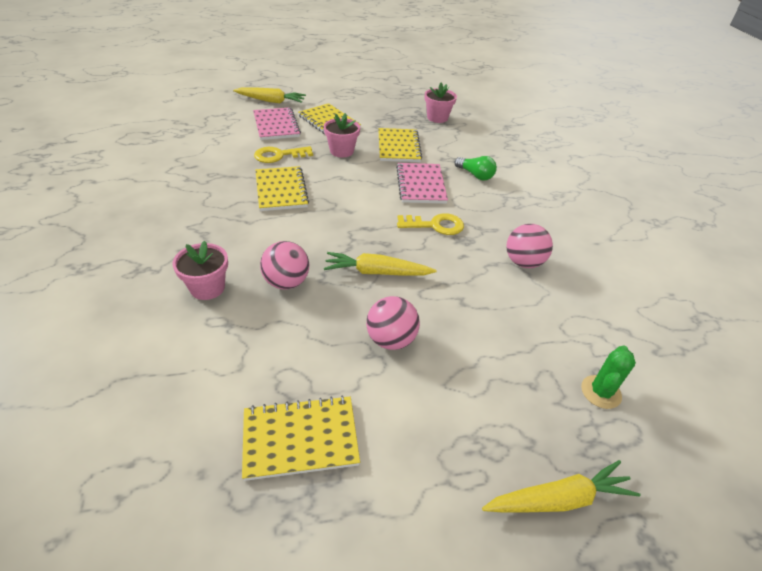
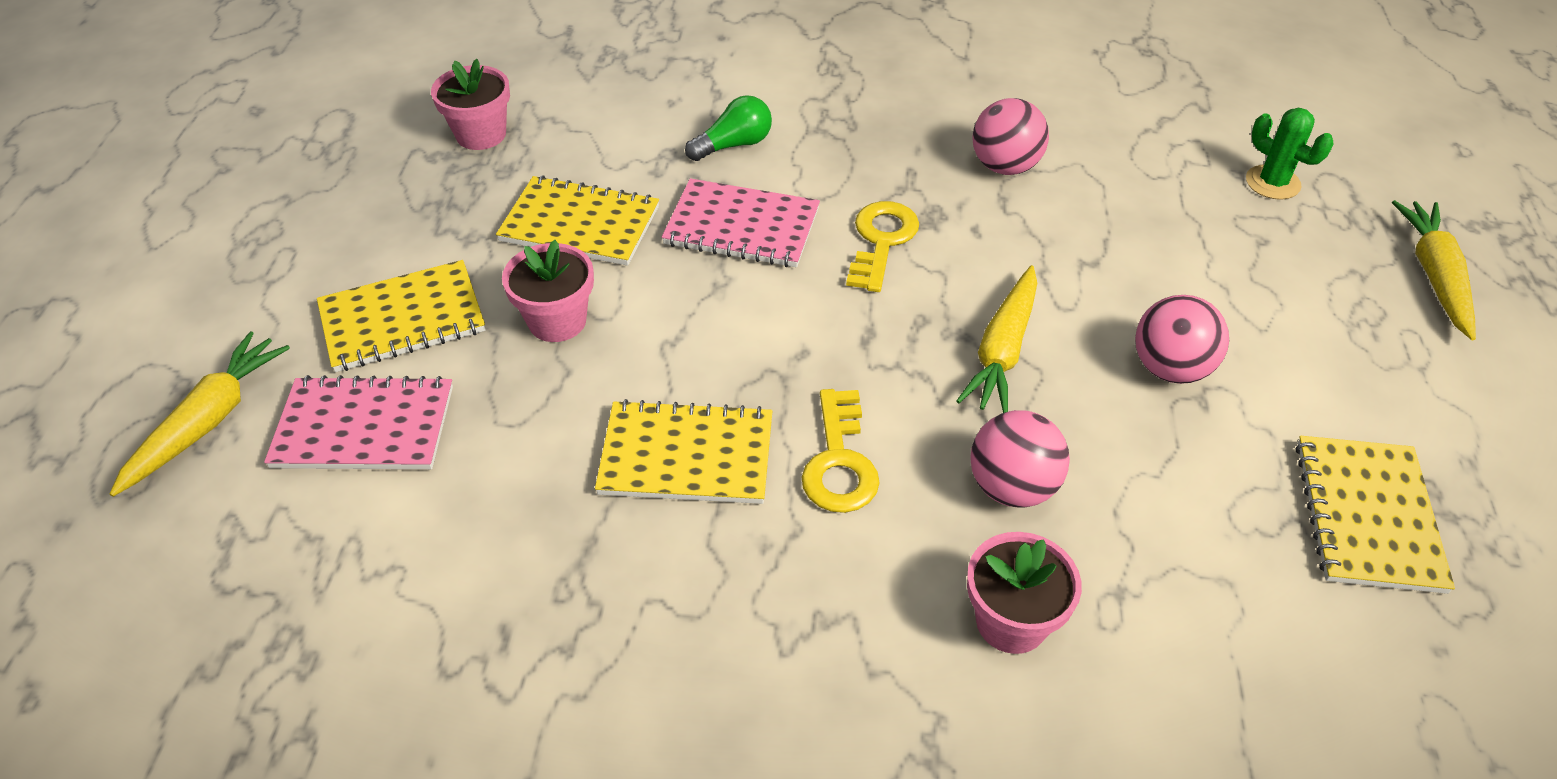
camera: 70 degrees left, 5 degrees up
(279, 155) = (527, 440): yellow key -> yellow key (839, 462)

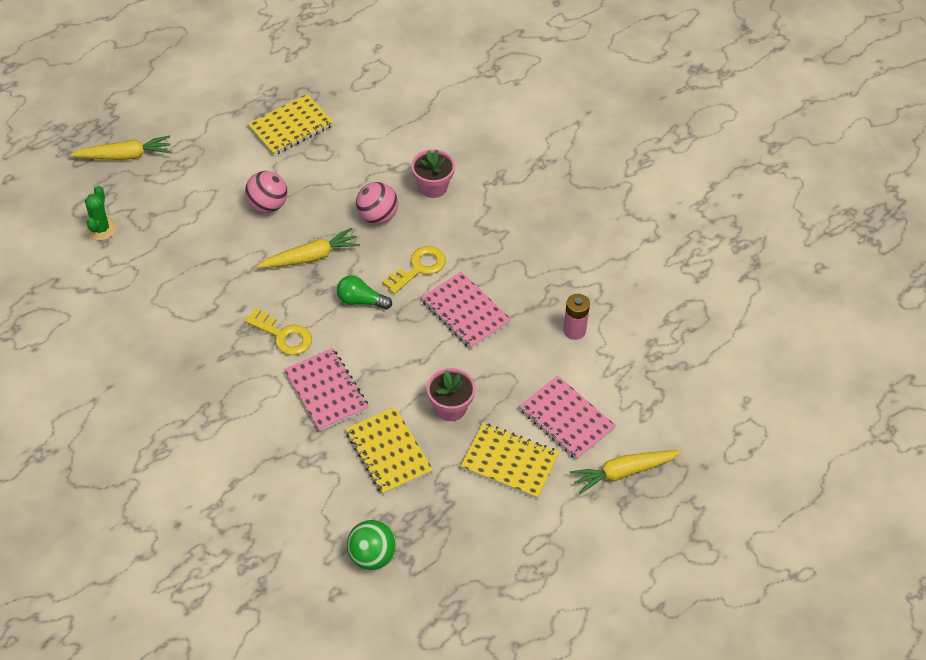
camera: 135 degrees left, 5 degrees up
(474, 569) = (574, 330): none -> pink battery
(481, 134) = (372, 556): pink flower pot -> green ball
(686, 456) = (465, 312): yellow notebook -> pink notebook
(734, 145) = (270, 440): green light bulb -> green light bulb (361, 301)
(881, 241) = (283, 335): yellow key -> yellow key turned 120 degrees counterclockwise
(1005, 166) = (181, 326): pink ball -> none
(1434, 275) = (125, 156): yellow carrot -> yellow carrot turned 150 degrees counterclockwise

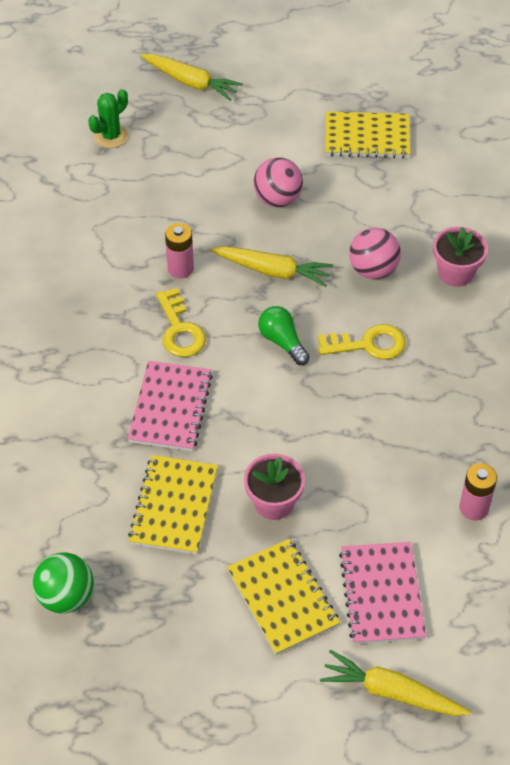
camera: 40 degrees right, 0 degrees up
(244, 293) = (180, 268): none -> pink battery
(465, 312) = (376, 416): pink notebook -> none

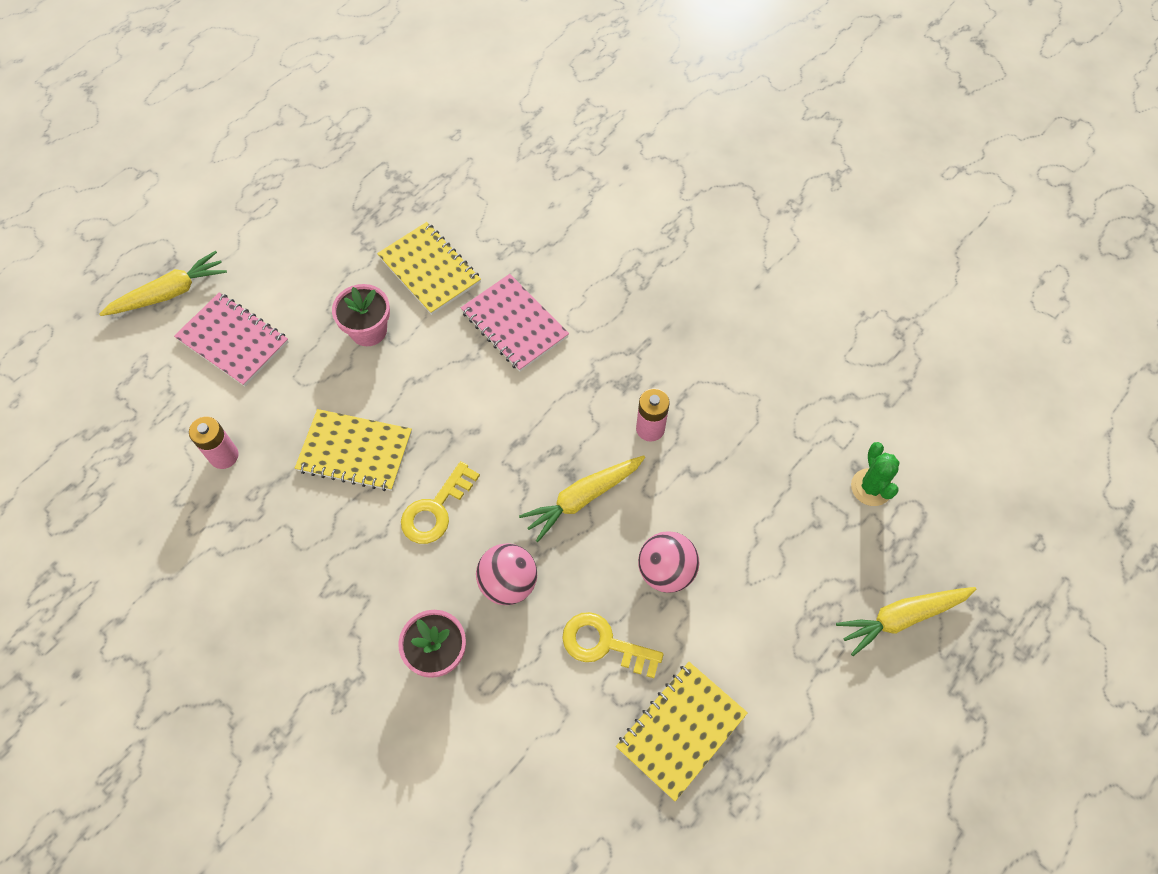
camera: 130 degrees right, 10 degrees up
(66, 596) = (426, 171): green ball -> none
(180, 330) = (584, 382): yellow key -> yellow key (604, 644)
(282, 342) = (501, 446): green light bulb -> none
(282, 598) = (296, 282): yellow notebook -> yellow notebook (355, 451)

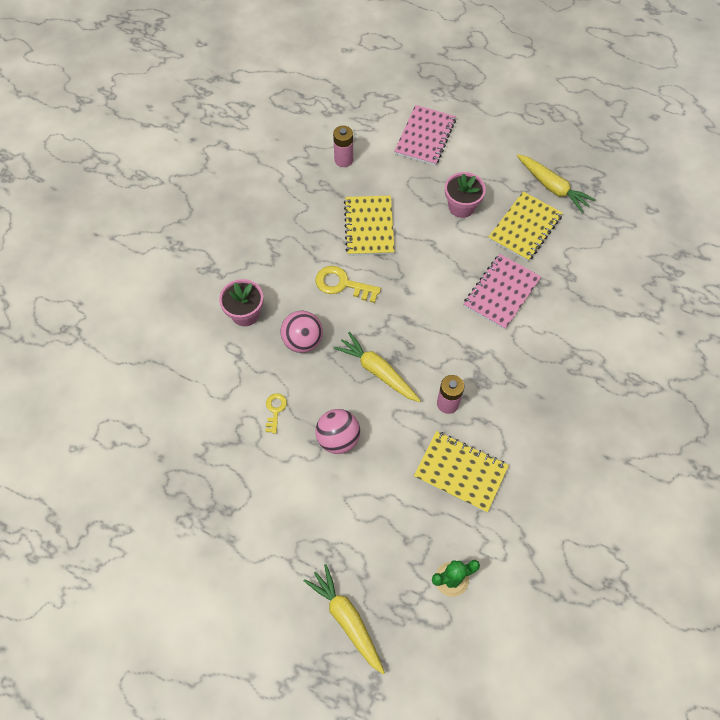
camera: 75 degrees right, 0 degrees up
(170, 293) = (447, 93): yellow carrot -> yellow carrot (552, 187)
(604, 644) = (275, 410): yellow key -> yellow key, size x0.59
(681, 730) = (226, 473): yellow notebook -> yellow notebook (460, 472)

